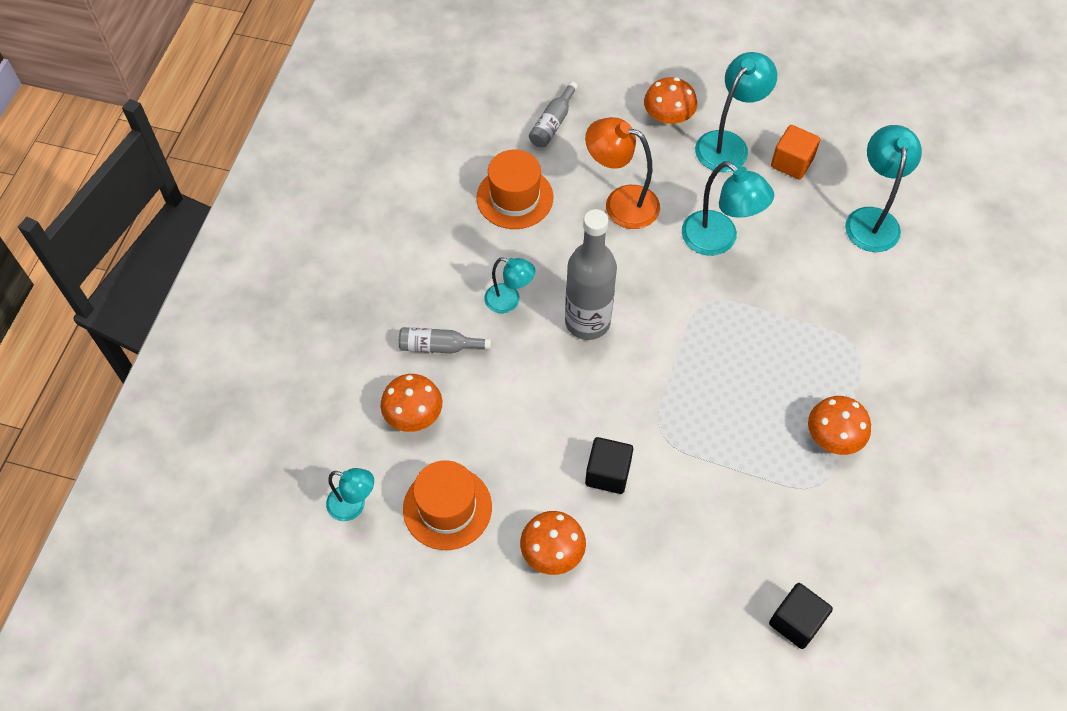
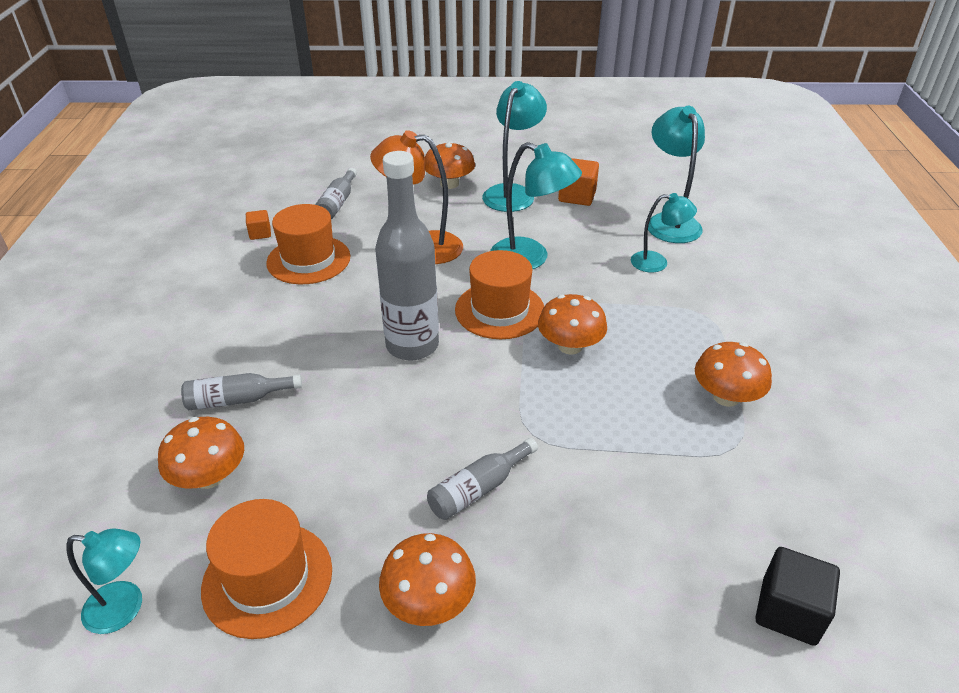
camera: 15 degrees left, 20 degrees down
(474, 152) = (260, 233): none -> orange cube
(509, 301) = (317, 343): turquoise lamp -> turquoise lamp (657, 263)
(608, 473) = (478, 489): black cube -> grey bottle
(672, 298) = (499, 310): none -> orange hat
(721, 353) = (570, 346): none -> orange mushroom

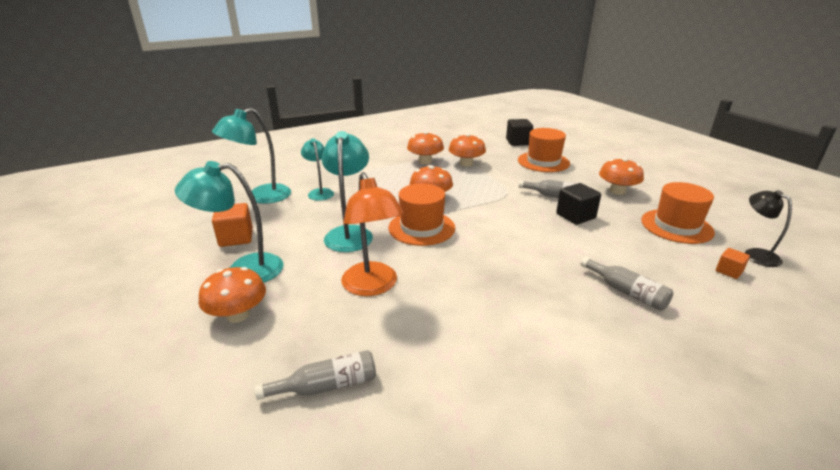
camera: 120 degrees left, 10 degrees down
(125, 608) = (755, 254): turquoise lamp -> black lamp
(209, 476) = (677, 270): orange mushroom -> orange mushroom (466, 164)
(260, 233) = (440, 420): orange cube -> orange cube (729, 271)
(308, 260) = (451, 347): orange hat -> orange hat (543, 162)
(404, 470) = (575, 216): none -> black cube
(412, 345) = (491, 246): grey bottle -> none

